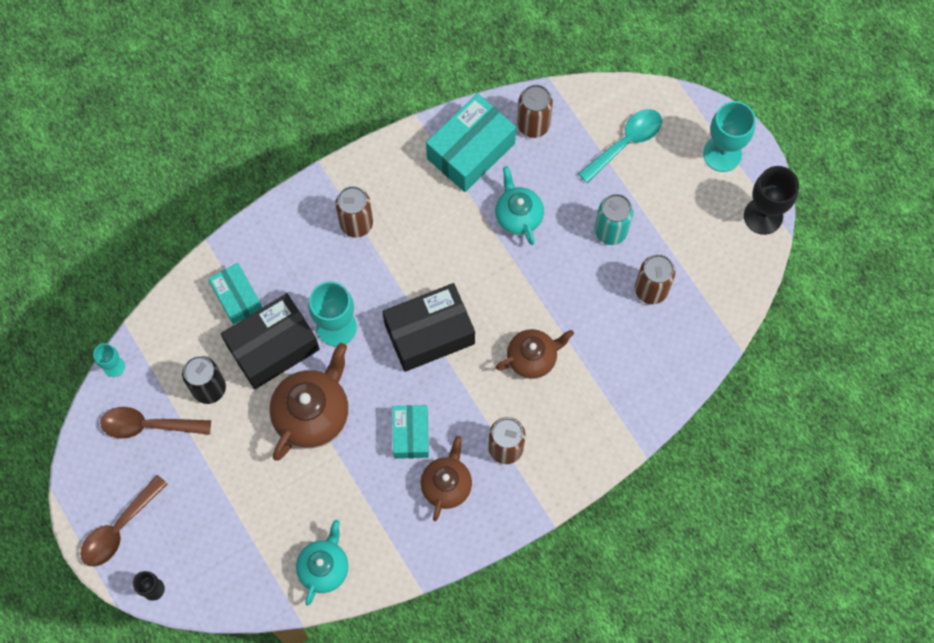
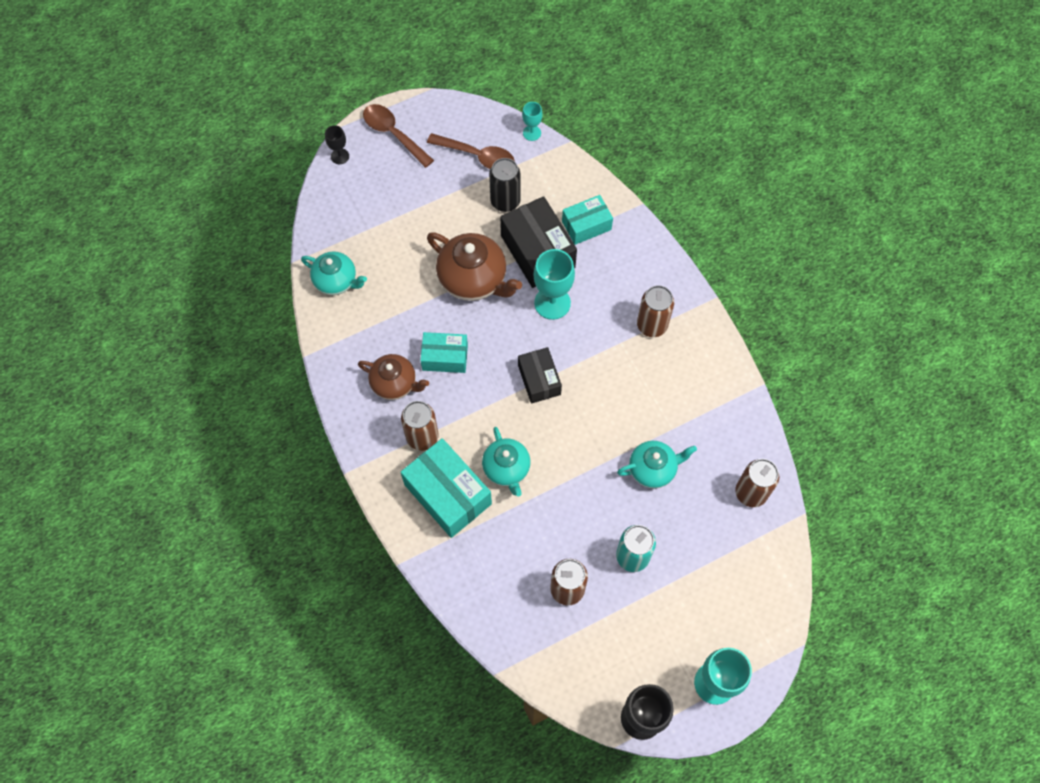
camera: 95 degrees right, 5 degrees down
(148, 425) = (477, 156): brown spoon -> brown spoon turned 105 degrees clockwise
(429, 334) = (539, 380): black box -> black box, size x0.61
(471, 151) = (723, 431): turquoise box -> turquoise box (447, 494)
(532, 358) = (506, 469): brown teapot -> turquoise teapot
(625, 143) = (729, 583): turquoise spoon -> none

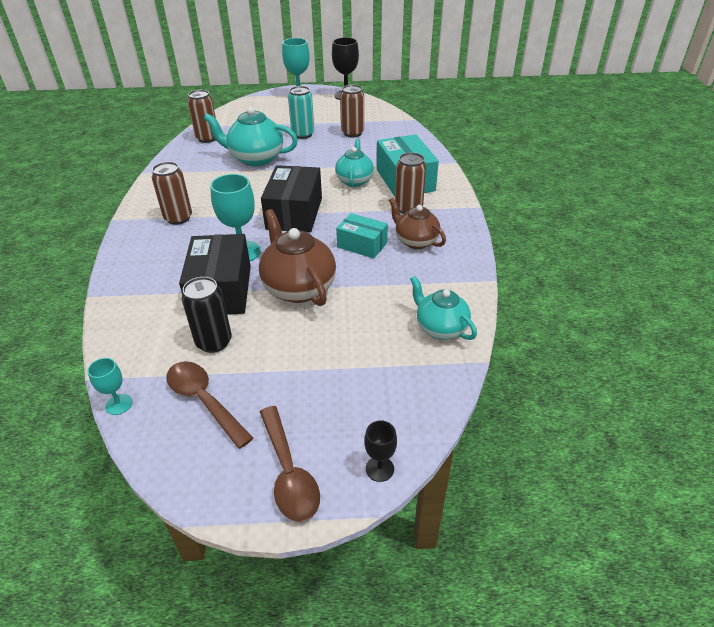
camera: 155 degrees left, 25 degrees down
(539, 380) = (294, 213): black box -> black box, size x1.63
(586, 225) = (157, 295): turquoise box -> none
(653, 469) = (255, 158): turquoise teapot -> turquoise teapot, size x1.54

